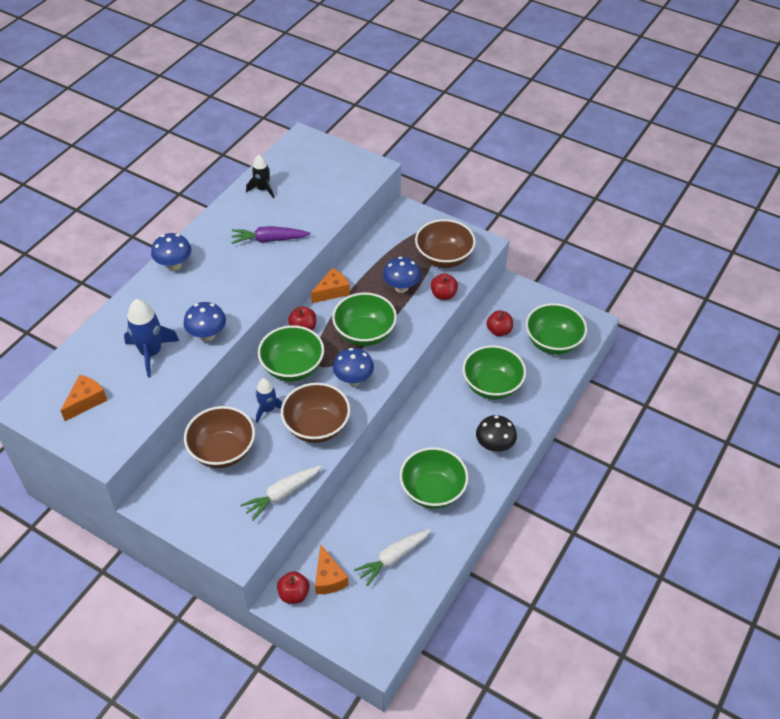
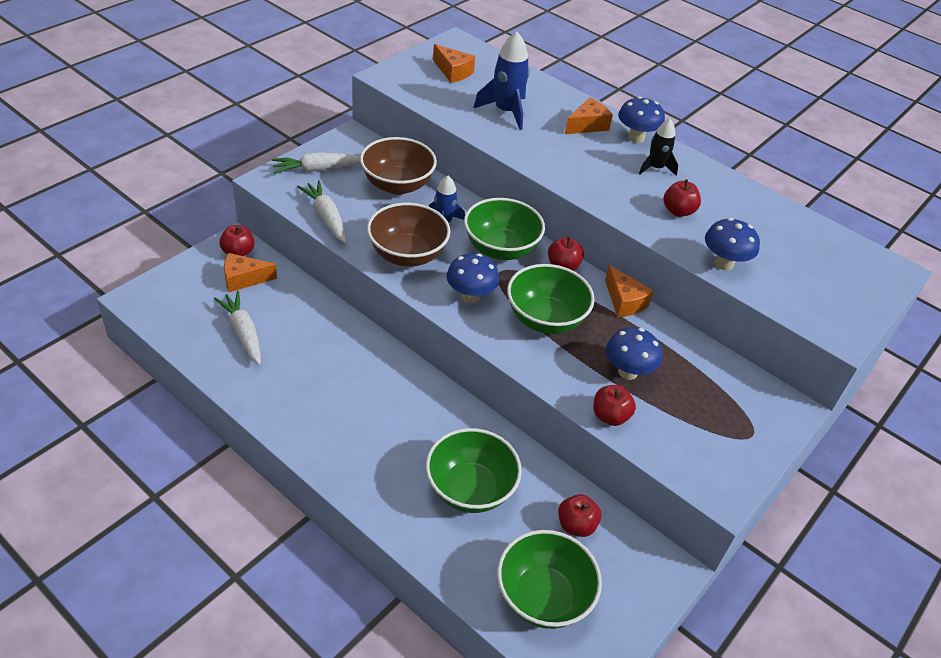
camera: 95 degrees right, 5 degrees down
(161, 296) = (587, 125): none -> orange cheese
(207, 335) = (524, 148): blue mushroom -> blue mushroom (723, 263)
(212, 518) = (317, 169): none -> white carrot
(263, 189) = (775, 218): black rocket -> black rocket (655, 168)
(269, 240) = (678, 211): purple carrot -> red apple
(432, 491) = (318, 386): green bowl -> none
(444, 258) = (688, 433): brown bowl -> none
(494, 446) = (365, 466): black mushroom -> none

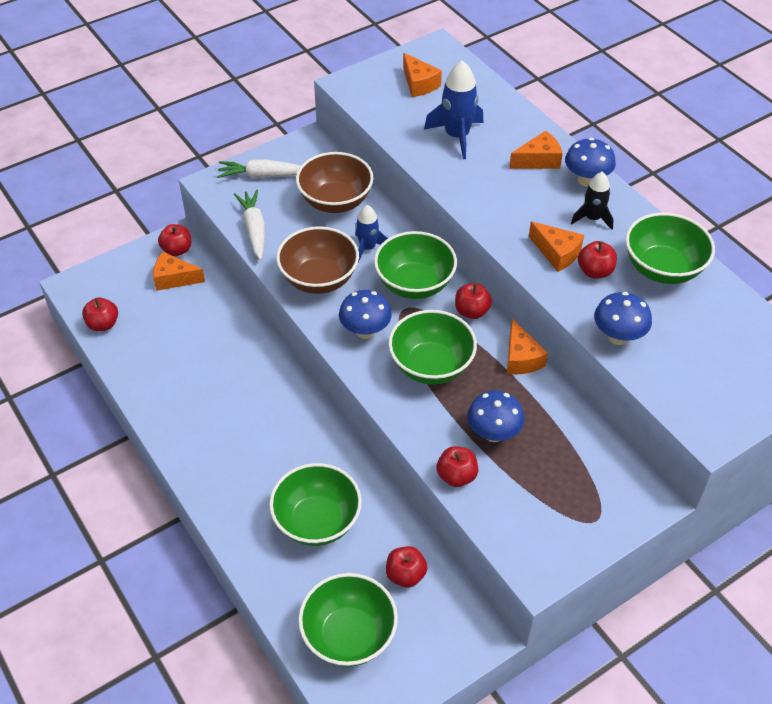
camera: 20 degrees right, 5 degrees up
(181, 331) = (103, 324): none -> red apple
(243, 332) = (158, 333): white carrot -> none
(638, 199) = (557, 253): none -> orange cheese
(734, 203) = (662, 269): none -> green bowl

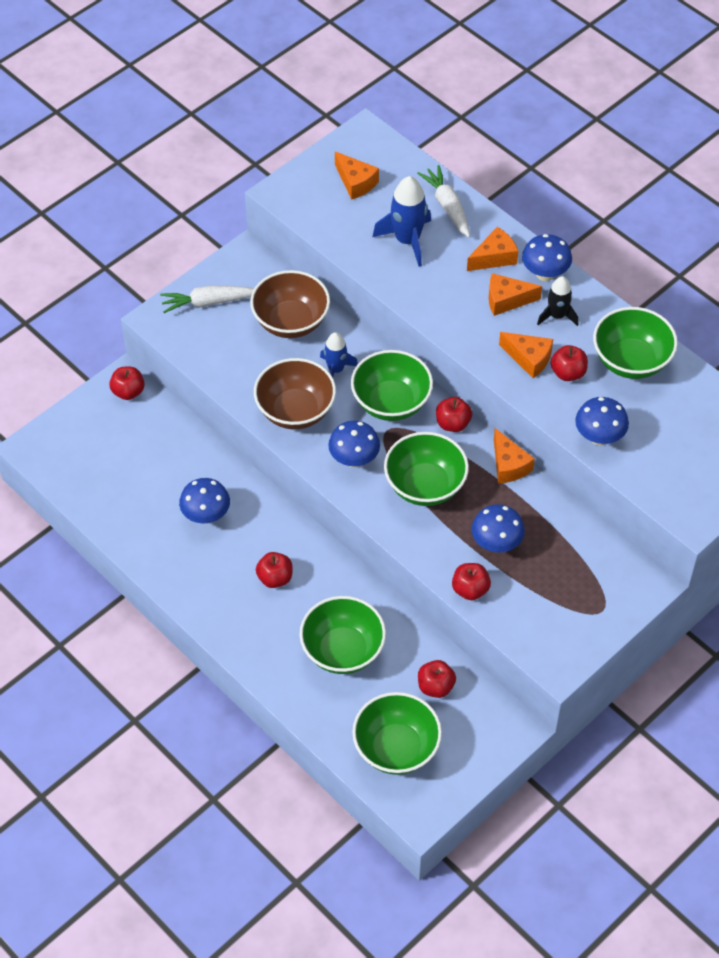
camera: 10 degrees left, 5 degrees up
(103, 324) = (76, 485): red apple -> red apple (275, 578)
(174, 279) = (135, 424): orange cheese -> orange cheese (506, 300)
(216, 369) = (206, 516): none -> blue mushroom
(254, 229) = (215, 365): white carrot -> white carrot (447, 206)

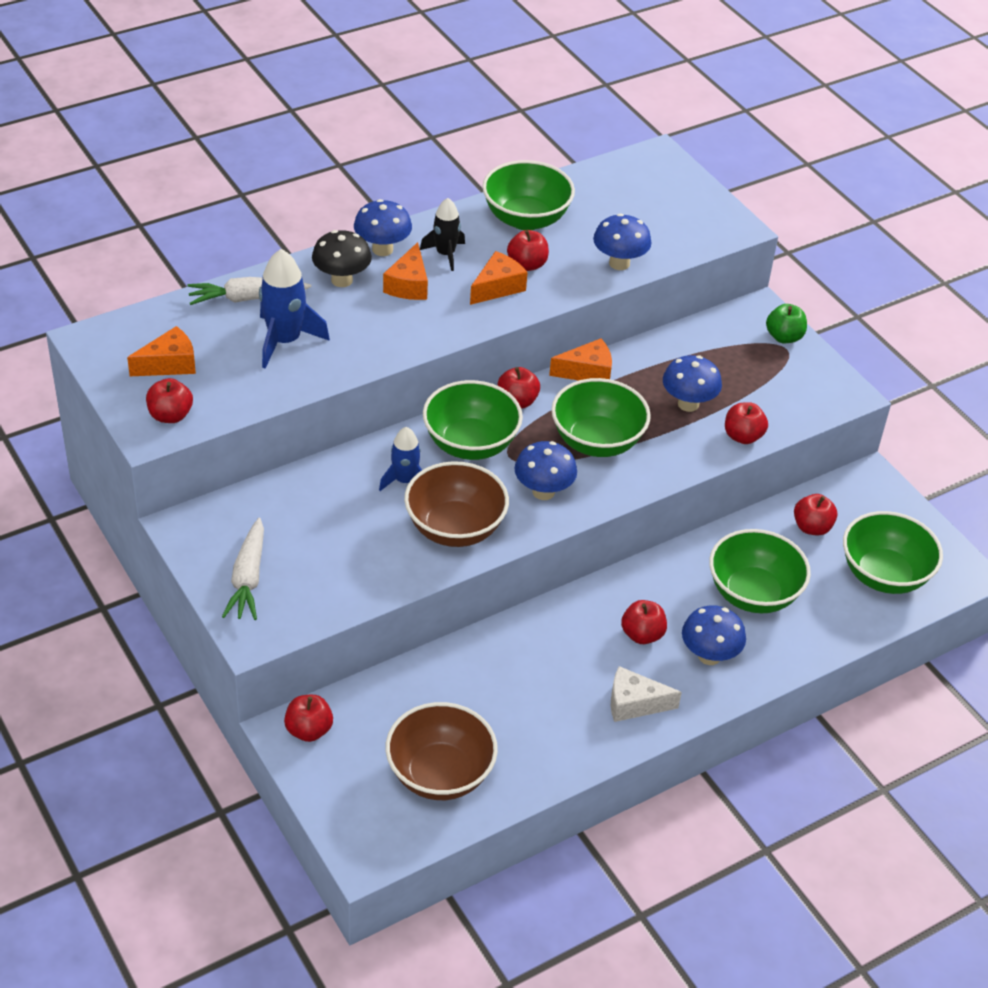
camera: 80 degrees left, 10 degrees down
(203, 583) = (634, 704): none -> white cheese
(206, 516) = (534, 683): blue mushroom -> blue mushroom (709, 656)
(291, 322) = (314, 506): brown bowl -> brown bowl (440, 774)
(302, 198) = (170, 415): none -> red apple
(494, 257) = (342, 280): orange cheese -> black mushroom
(617, 607) = (784, 337): none -> green apple

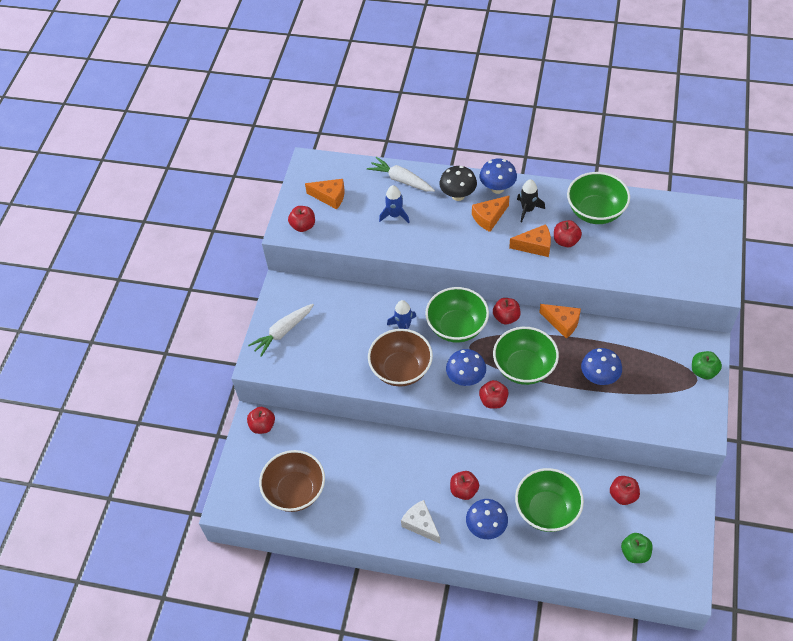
camera: 50 degrees right, 10 degrees up
(284, 341) = (395, 215): blue rocket -> blue rocket, size x0.63
(619, 263) = (620, 270): blue mushroom -> none
(743, 436) = (610, 417): red apple -> red apple (493, 401)
(884, 575) = (635, 553): green bowl -> green apple

